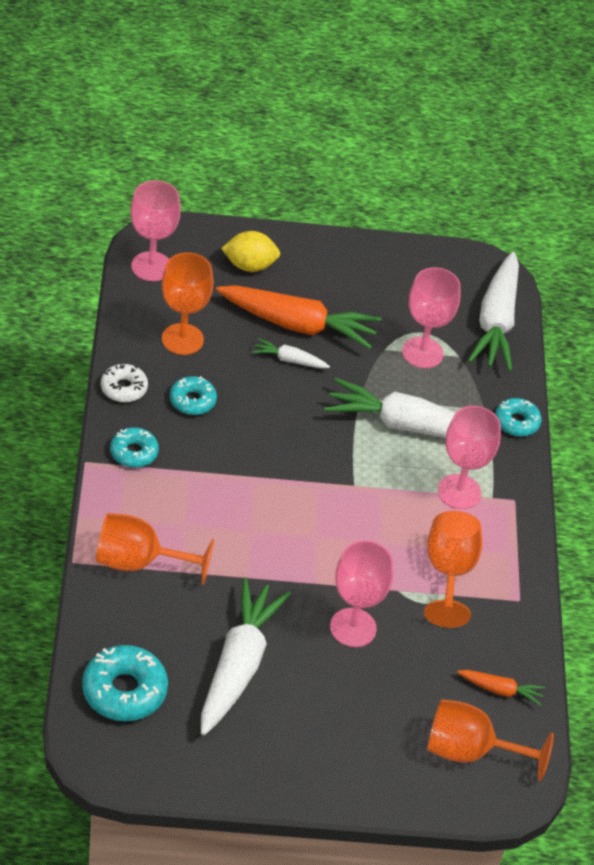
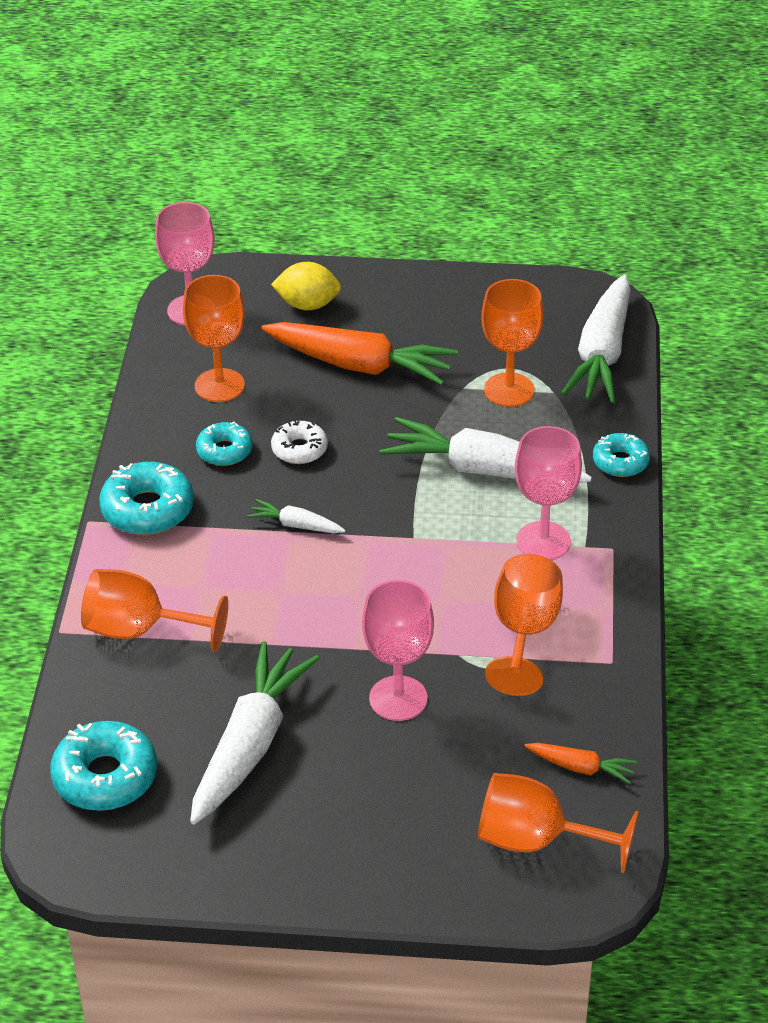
camera: 10 degrees right, 5 degrees down
(124, 388) = (143, 440): white donut -> white donut (299, 449)
(134, 452) = (147, 509): turquoise donut -> turquoise donut, size x1.61
(289, 360) = (346, 403): white carrot -> white carrot (296, 525)
(422, 353) = (509, 390): pink goblet -> orange goblet

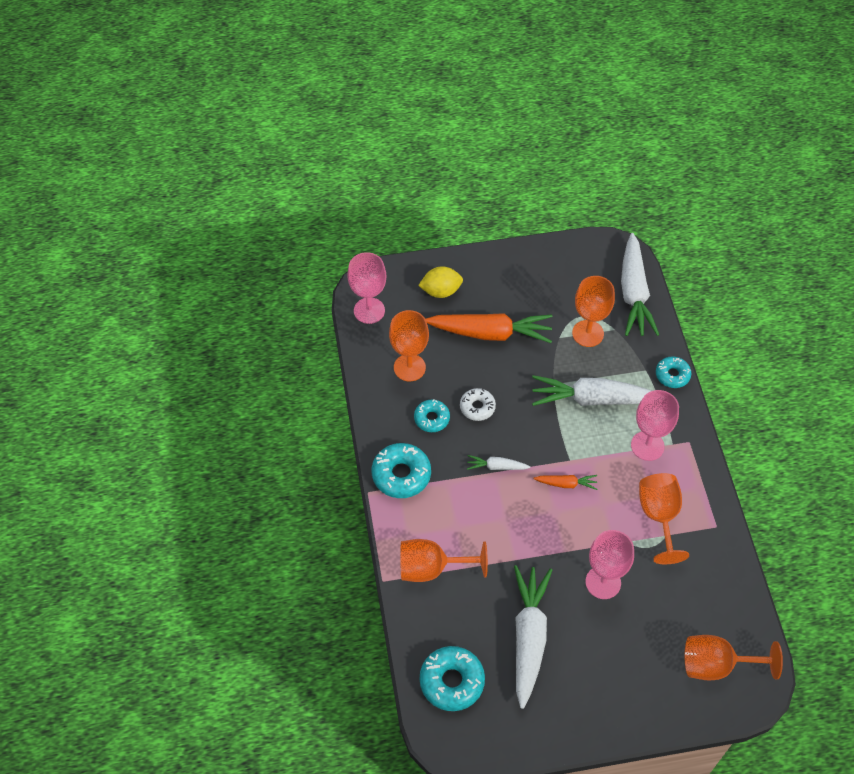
camera: 15 degrees left, 15 degrees up
(581, 768) = (724, 607): orange carrot -> orange carrot (566, 484)

